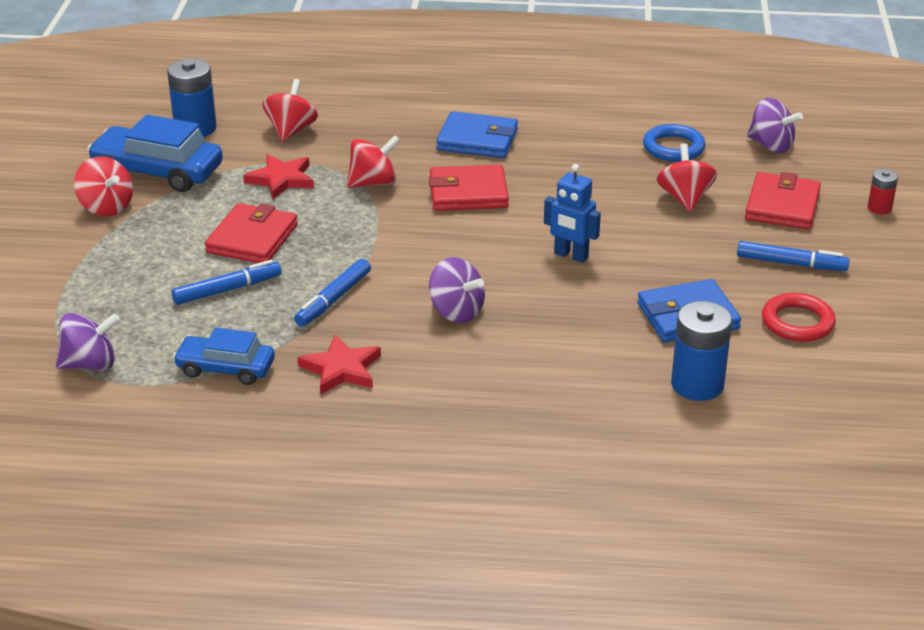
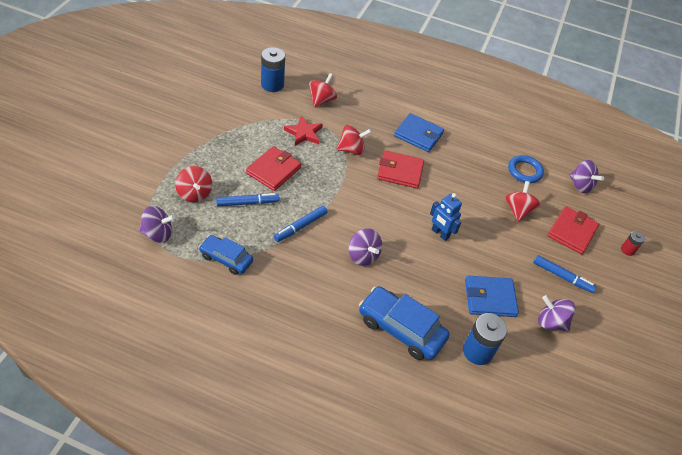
camera: 10 degrees right, 15 degrees up
(106, 207) = (207, 126): red spinning top -> red spinning top (194, 193)
(157, 172) = (242, 109): blue car -> blue car (401, 329)
(341, 369) = (286, 278): red star -> none
(797, 322) = (551, 322): red ring -> purple spinning top

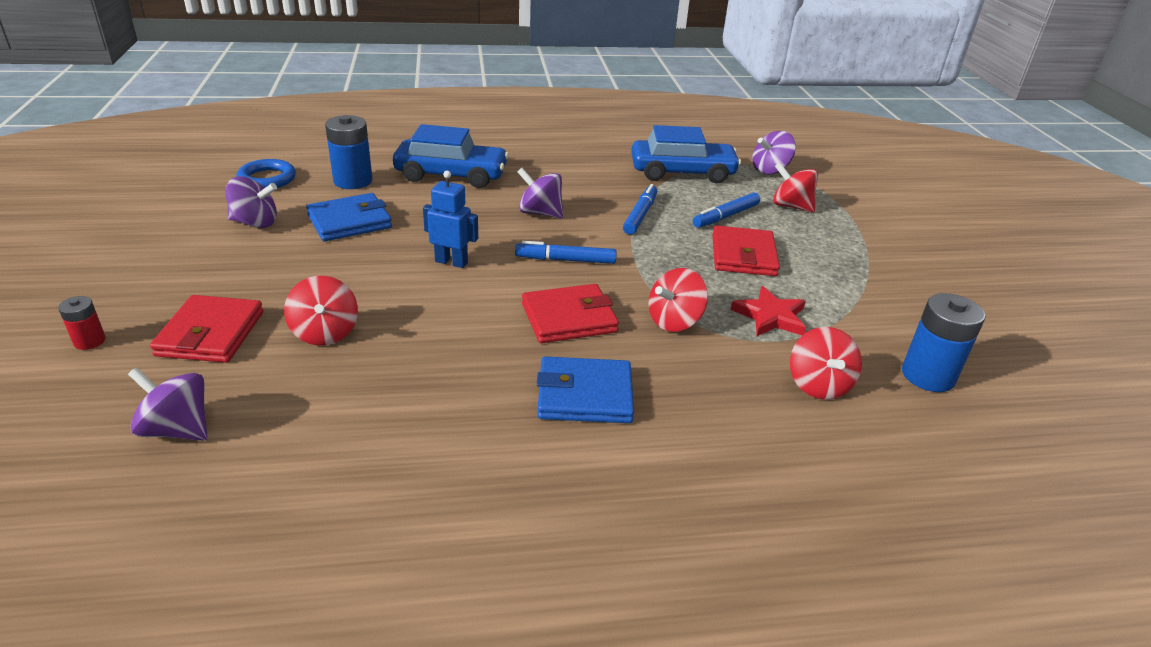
camera: 155 degrees right, 15 degrees down
(226, 259) = (682, 172): blue car -> blue car, size x1.59
(524, 171) = (322, 410): blue ring -> blue ring (267, 179)
(562, 277) = (235, 270): blue marker -> blue marker (565, 260)

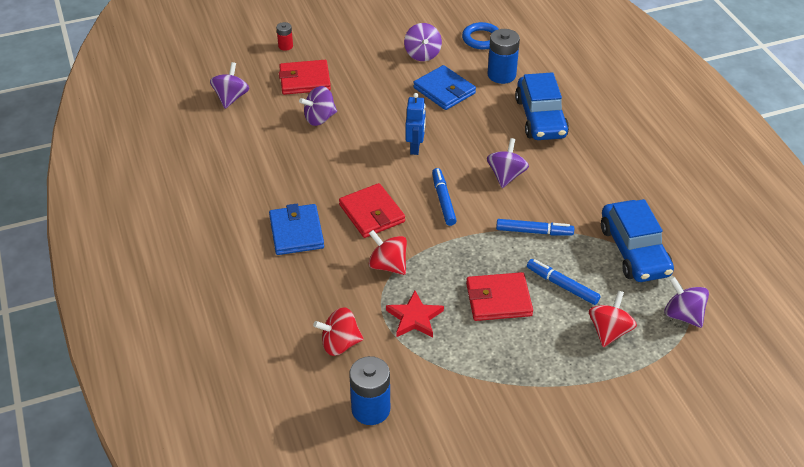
camera: 80 degrees right, 10 degrees up
(325, 333) = (319, 118): red spinning top -> purple spinning top

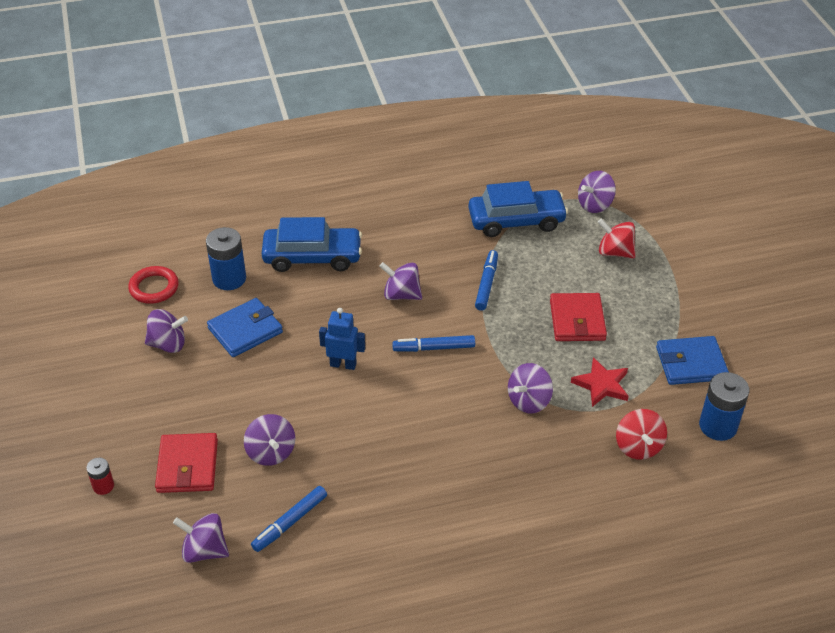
camera: 85 degrees left, 0 degrees up
(296, 232) = (473, 480): blue wallet -> blue wallet (691, 363)
(372, 213) = (448, 410): red wallet -> none
(388, 265) = (529, 401): red spinning top -> purple spinning top
(481, 39) = (154, 288): blue ring -> red ring
(562, 285) = (559, 274): blue marker -> blue marker (290, 522)

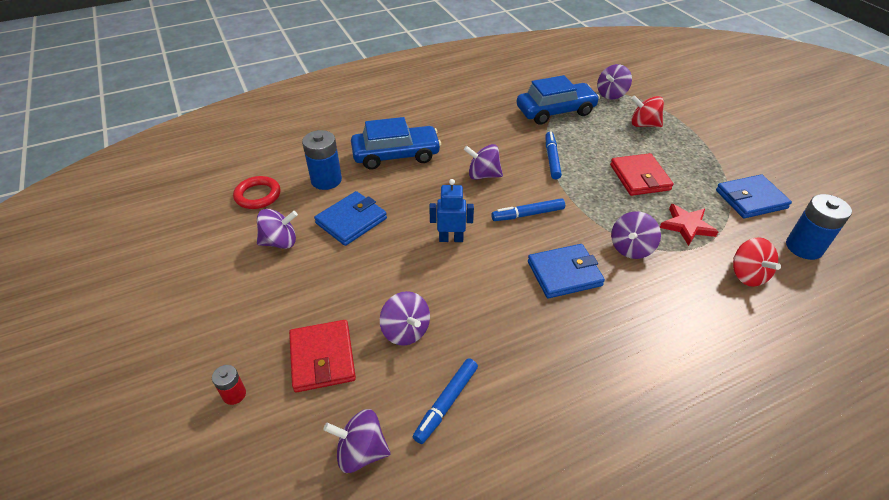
camera: 10 degrees left, 0 degrees up
(447, 418) = (564, 273): none -> blue wallet

